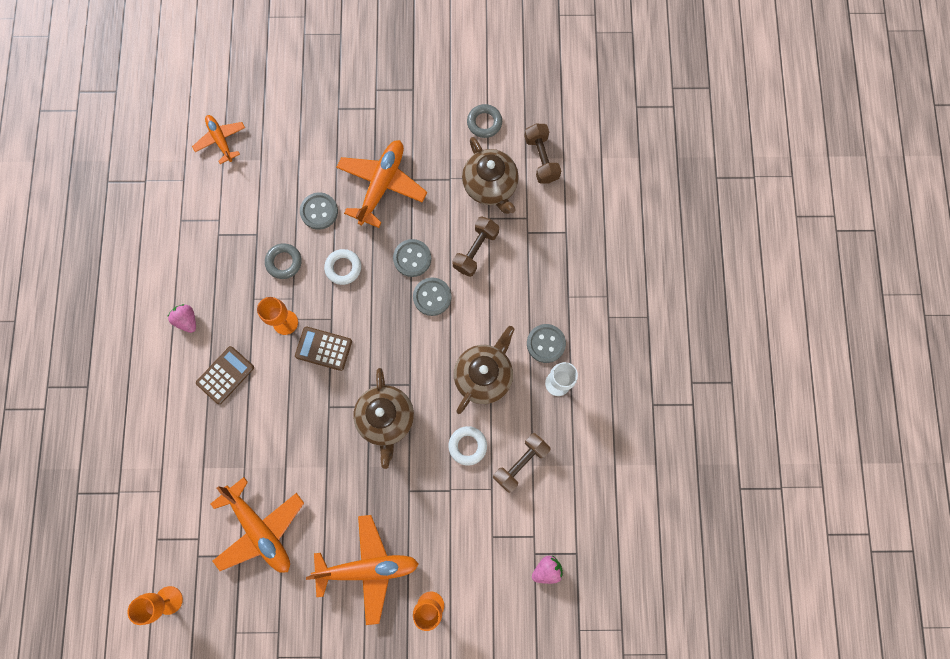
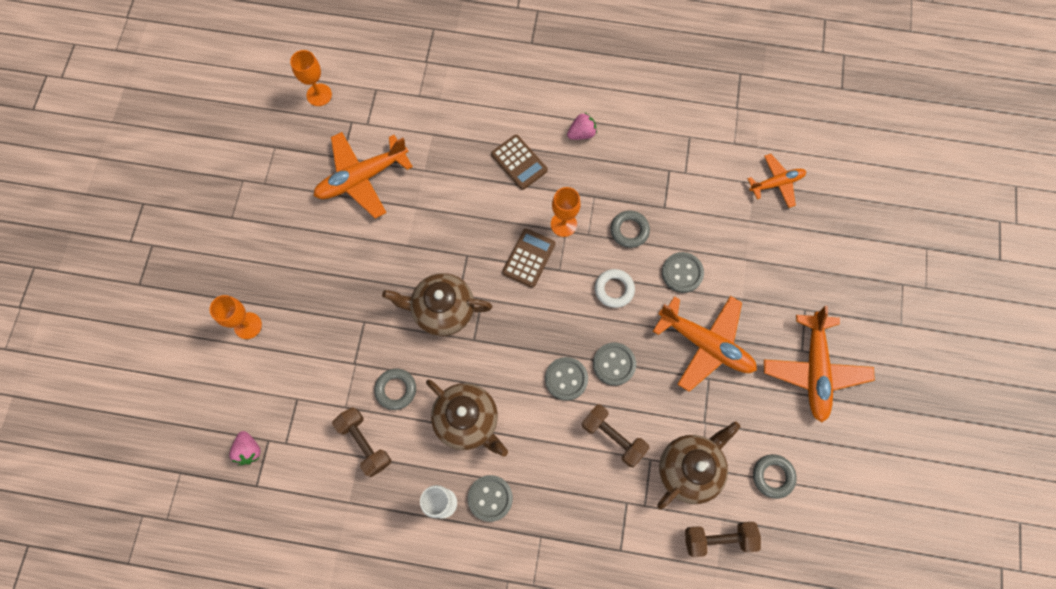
camera: 100 degrees right, 5 degrees down
(368, 568) = (300, 271): orange plane -> orange plane (814, 370)
(467, 446) = (396, 390): white ring -> grey ring
(490, 186) = (689, 469): brown teapot -> brown teapot turned 150 degrees clockwise

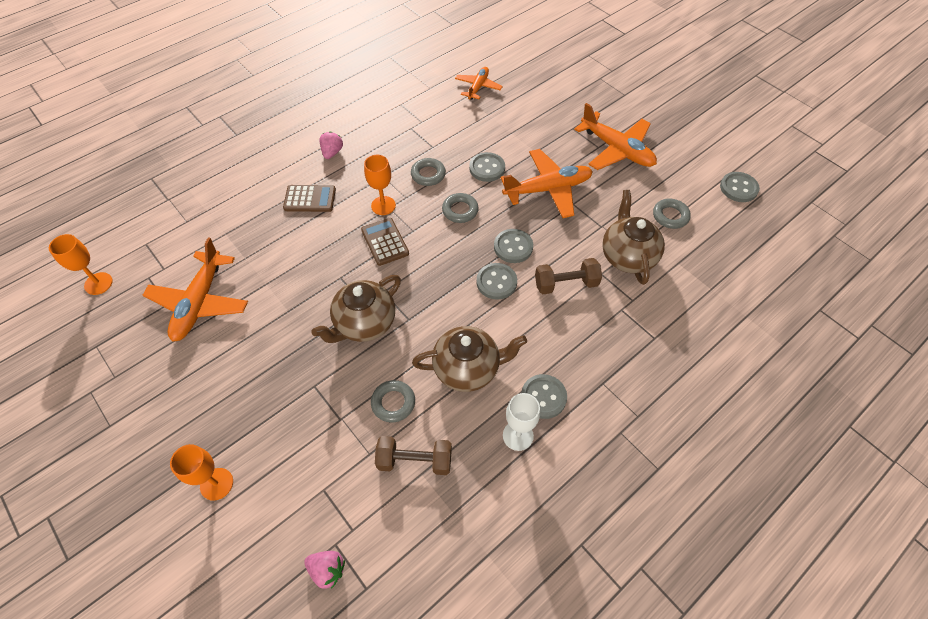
camera: 50 degrees left, 15 degrees down
(614, 289) = (460, 210): white ring -> grey ring
(718, 538) = (691, 274): brown dumbbell -> none
(870, 519) = (738, 188): none -> grey button

